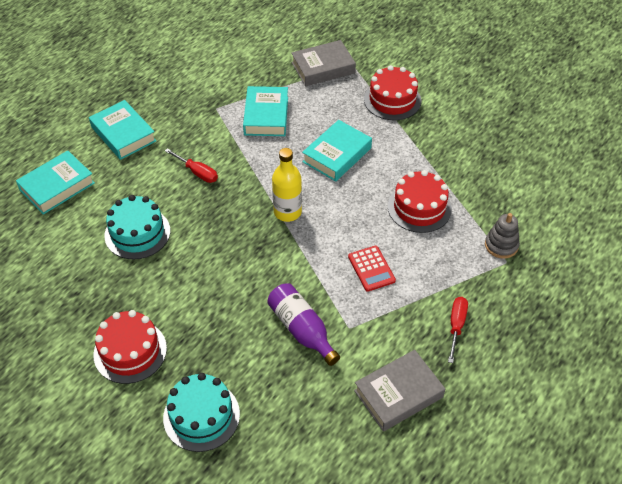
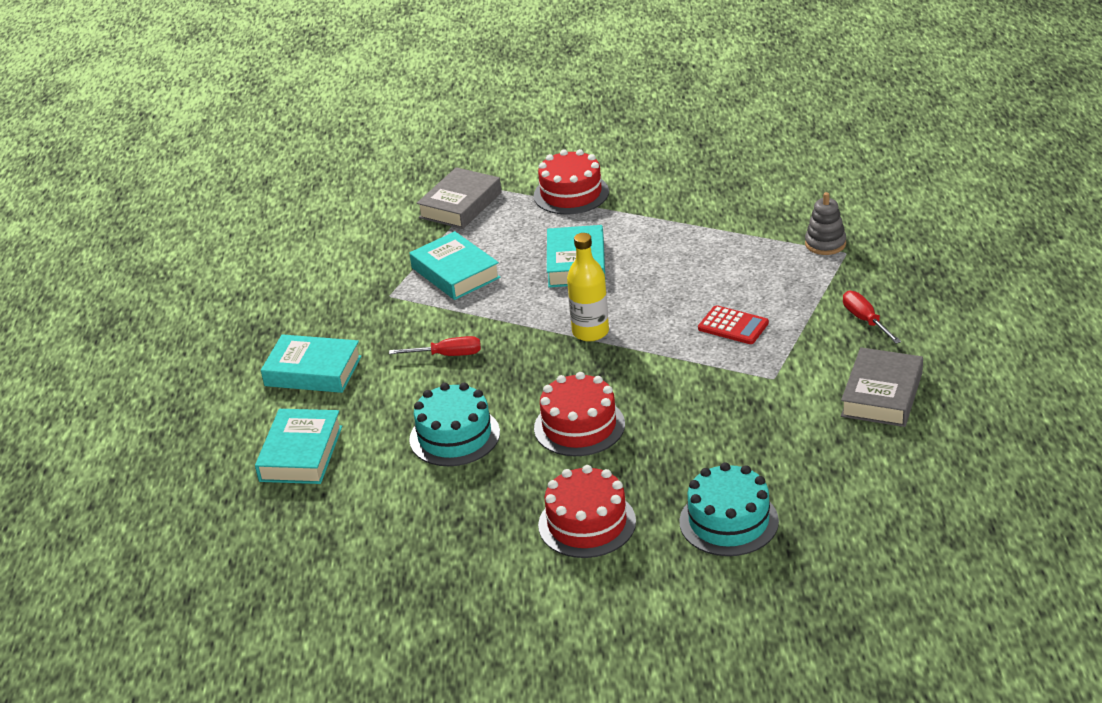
camera: 35 degrees left, 15 degrees down
(302, 330) = (732, 405): purple bottle -> none
(419, 207) = (714, 258): red cake -> red cake (579, 426)

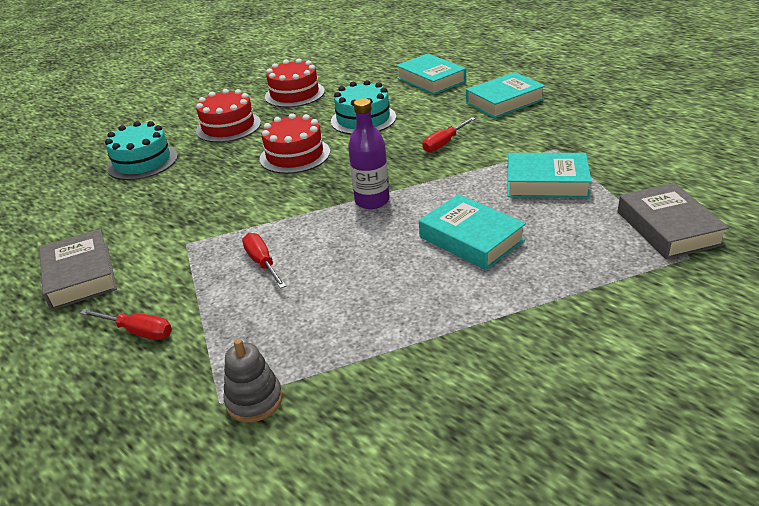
camera: 135 degrees right, 0 degrees up
(571, 194) = (605, 298): red cake -> red cake (294, 94)
(590, 332) = (372, 201): yellow bottle -> purple bottle
(733, 326) = (262, 262): red calculator -> red screwdriver

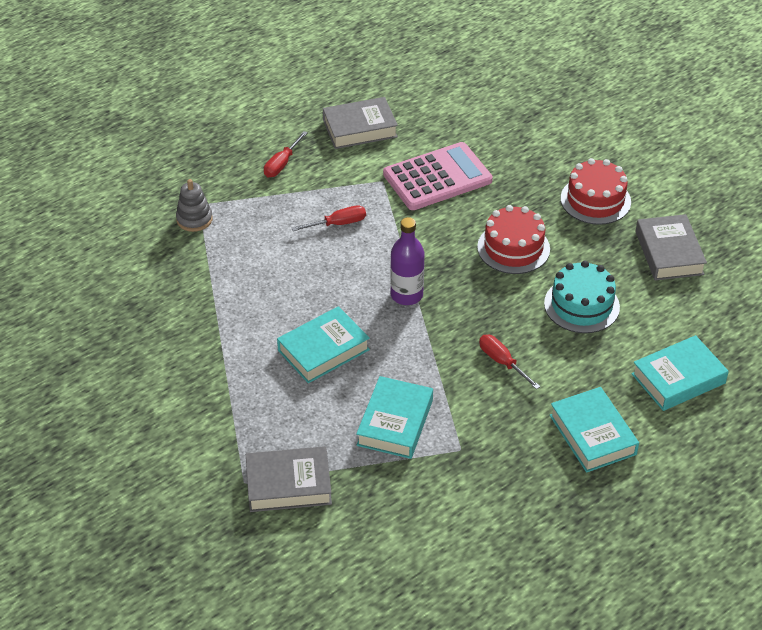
camera: 95 degrees right, 10 degrees up
(142, 162) = (535, 144): turquoise cake -> none
(185, 208) = (437, 177): none -> pink calculator
(294, 94) = (669, 253): red cake -> grey book

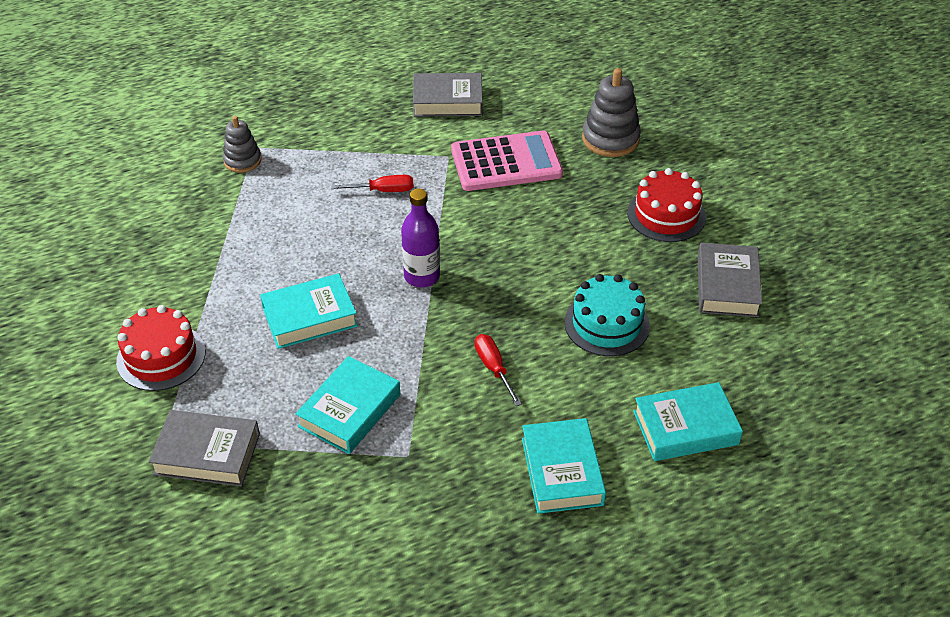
camera: 15 degrees right, 0 degrees up
(281, 164) = (353, 122): red screwdriver -> none
(513, 248) = (556, 249): red cake -> red cake (161, 357)
(521, 139) = (610, 139): none -> grey stacking toy

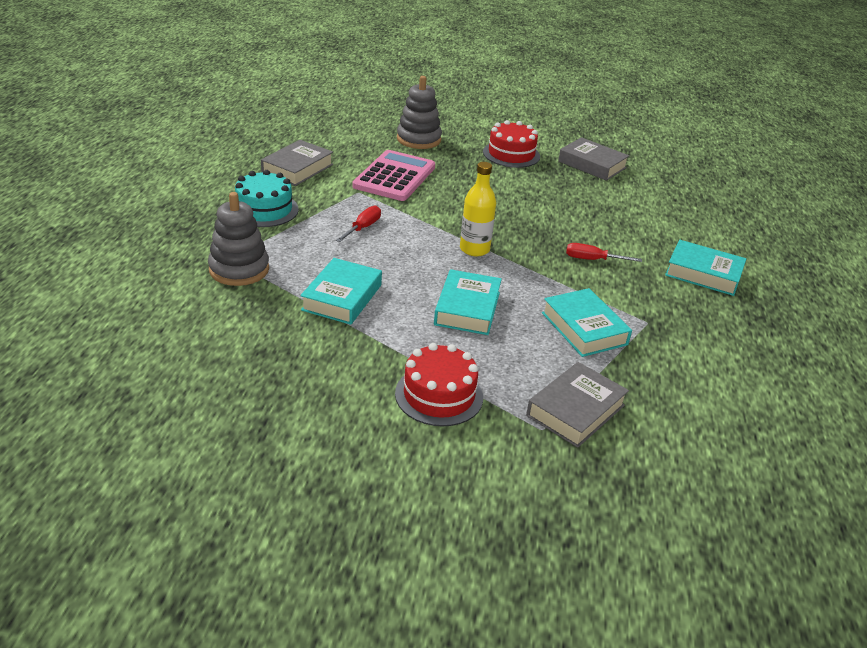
camera: 60 degrees left, 10 degrees down
(242, 160) = (239, 269): grey stacking toy -> grey stacking toy, size x1.56
(422, 276) = (474, 249): purple bottle -> yellow bottle
(607, 324) = (588, 209): turquoise cake -> turquoise cake (264, 209)
(685, 428) = (696, 223): turquoise book -> turquoise book (342, 297)

